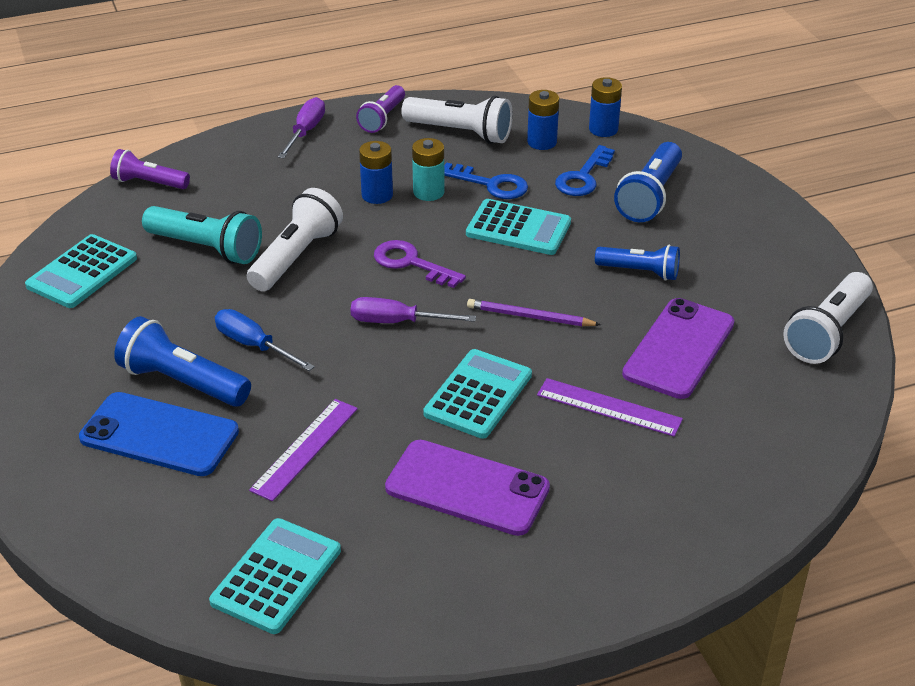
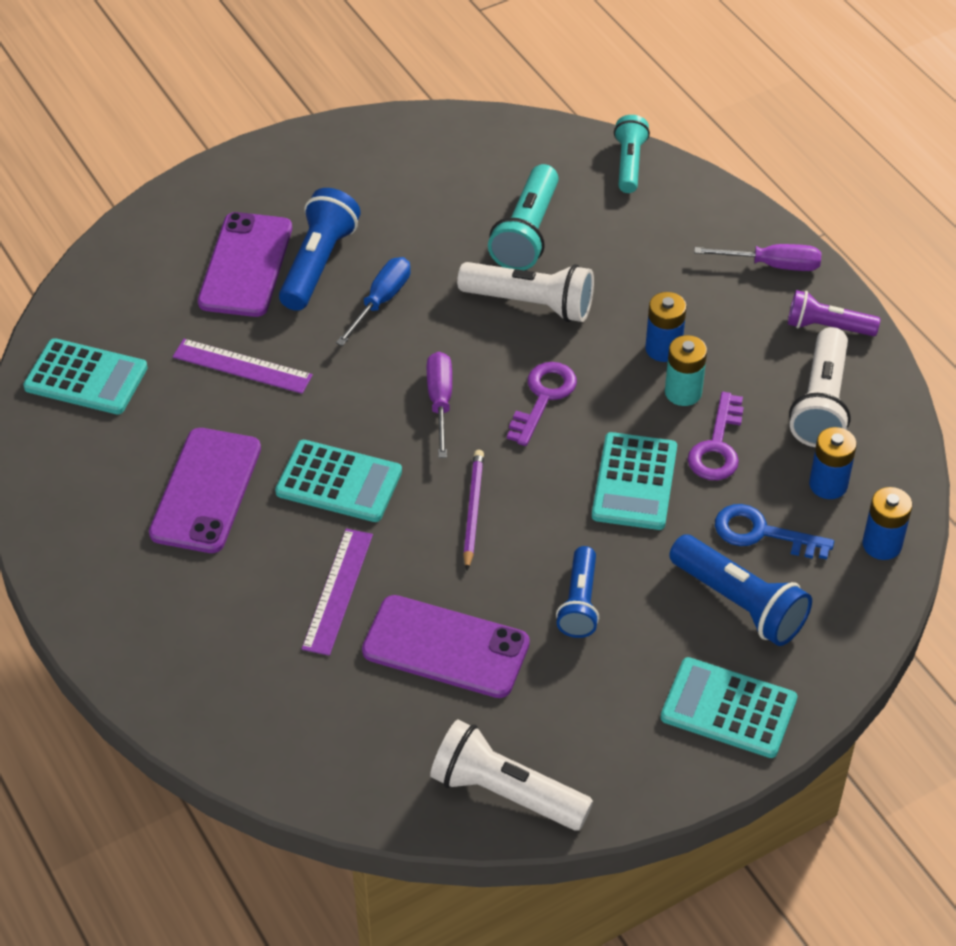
camera: 80 degrees right, 10 degrees up
(82, 272) = (465, 155): turquoise calculator -> turquoise calculator (728, 709)
(149, 183) = (629, 163): purple flashlight -> turquoise flashlight
(159, 435) = (246, 265): blue phone -> purple phone
(490, 184) = (717, 446): blue key -> purple key
(650, 196) = (740, 603): blue flashlight -> blue flashlight turned 150 degrees counterclockwise

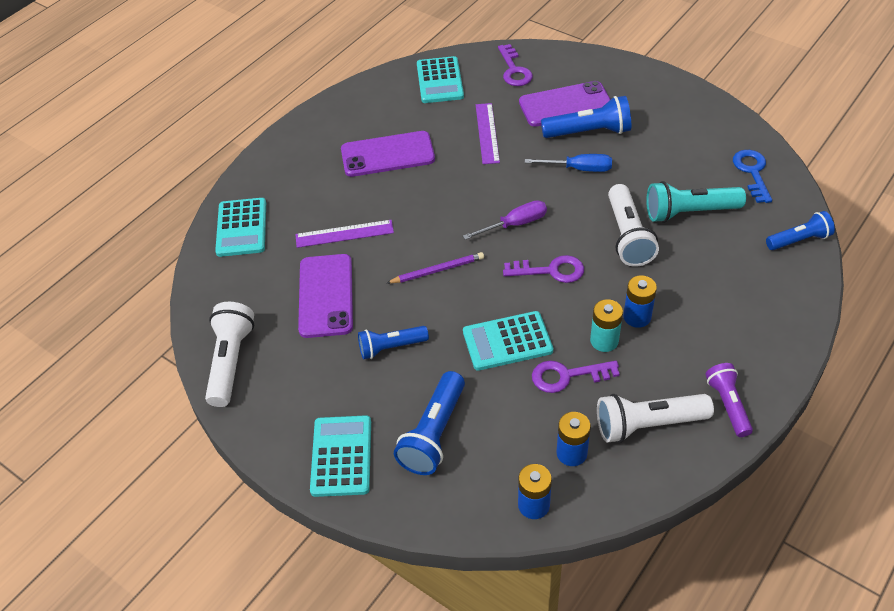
camera: 70 degrees right, 0 degrees up
(129, 289) = (514, 70): none -> purple key
(339, 482) = (425, 204): turquoise calculator -> turquoise calculator (242, 228)
(629, 163) = (799, 240): turquoise flashlight -> blue flashlight
(762, 533) = (503, 427): blue key -> blue key (752, 172)
(772, 265) = (765, 352): purple screwdriver -> none

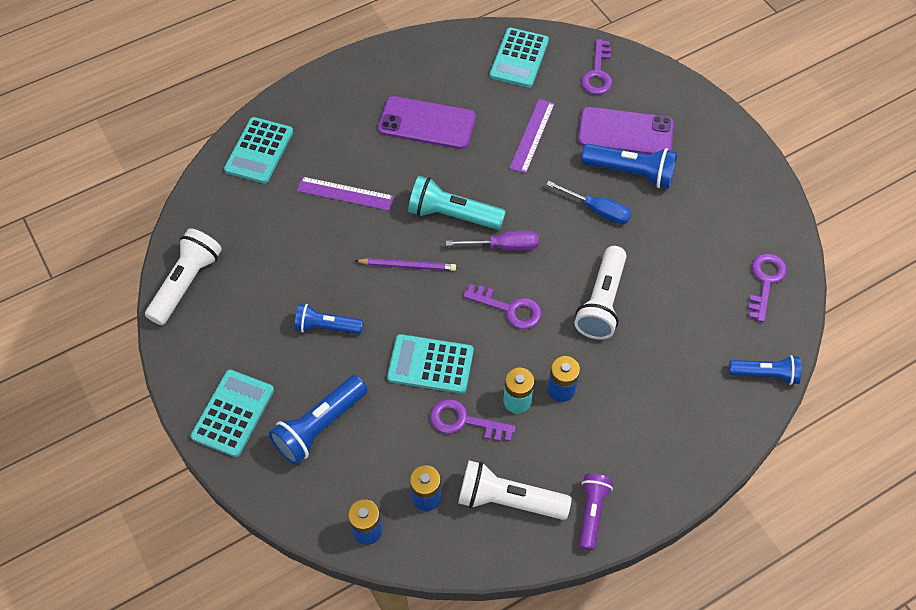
camera: 20 degrees right, 10 degrees up
(326, 296) = (297, 251): purple phone -> none
(689, 212) = (676, 300): turquoise flashlight -> turquoise flashlight (452, 215)
(752, 172) = (765, 282): blue key -> purple key

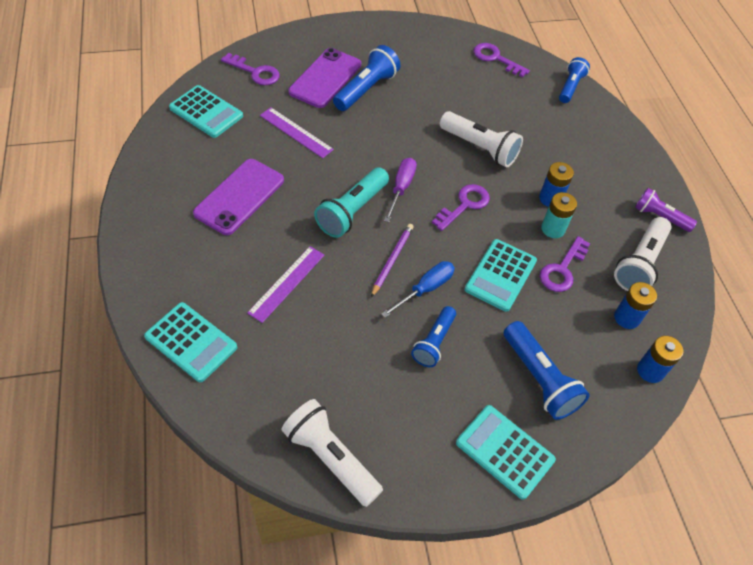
camera: 75 degrees left, 5 degrees down
(597, 210) = (392, 120): blue screwdriver -> blue screwdriver (425, 289)

